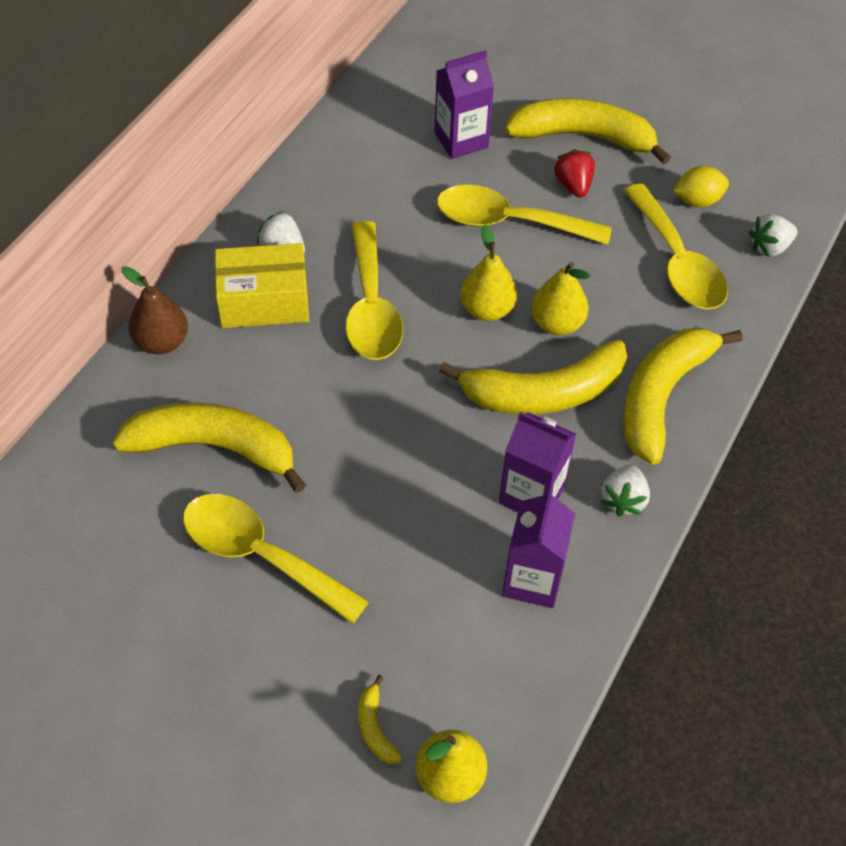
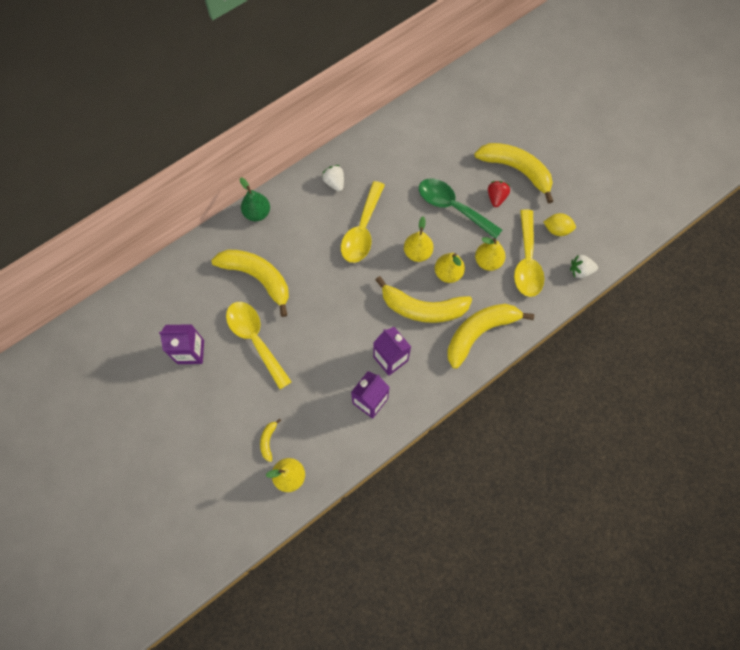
camera: 25 degrees right, 15 degrees up
(162, 342) = (257, 213): brown pear -> green pear
(264, 301) = (313, 208): yellow box -> none
(461, 140) = (451, 150): purple carton -> purple carton (191, 352)
(509, 222) = (453, 207): yellow spoon -> green spoon
(613, 283) = (487, 261): none -> yellow pear
(623, 499) = (432, 378): white strawberry -> none

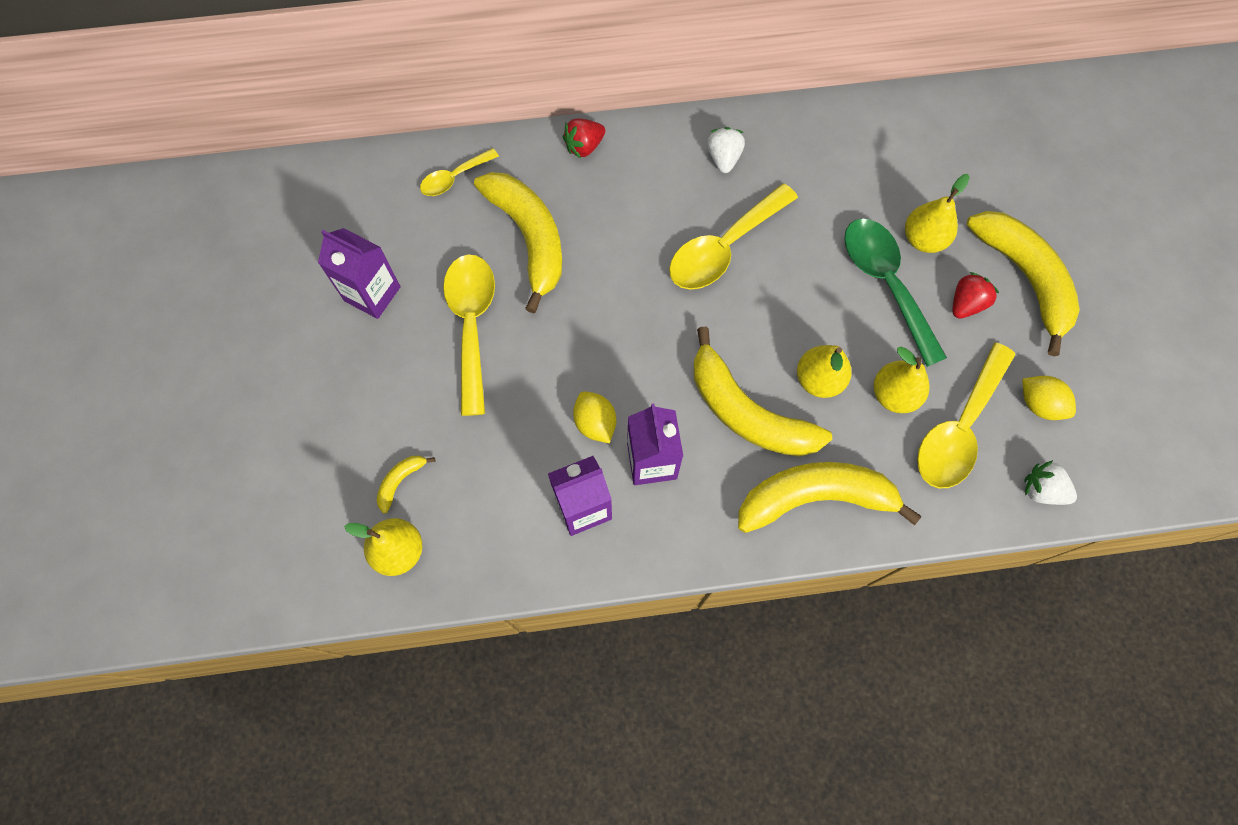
camera: 30 degrees right, 0 degrees up
(196, 266) = (454, 178): none -> yellow spoon
(257, 213) = (584, 146): green pear -> red strawberry
(350, 355) = (595, 423): none -> yellow lemon
(417, 253) = (789, 324): yellow pear -> yellow pear (923, 239)

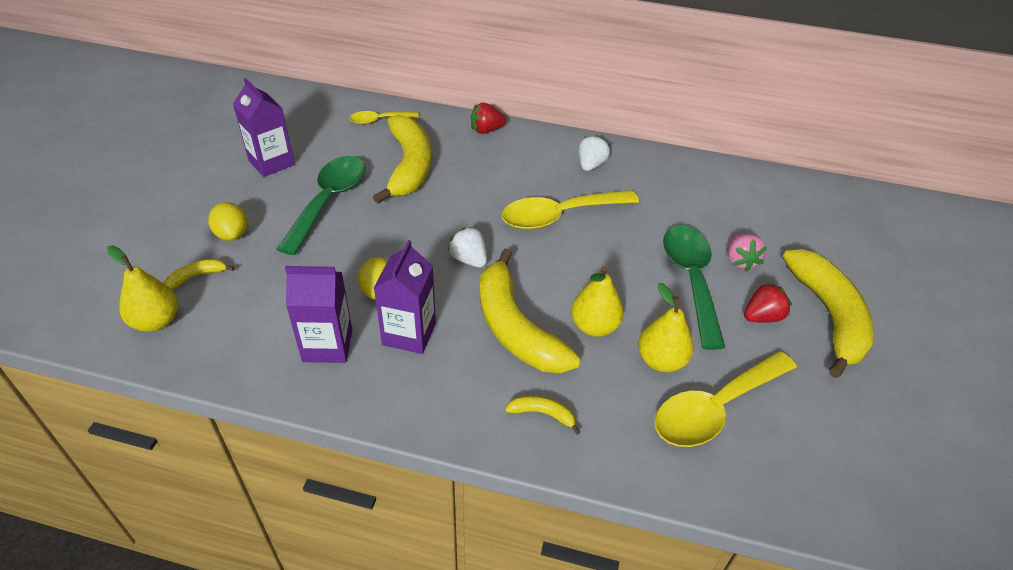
camera: 20 degrees right, 25 degrees down
(472, 325) = (328, 201): yellow spoon -> green spoon
(815, 498) = (542, 414): yellow banana -> yellow banana, size x0.42
(923, 239) = (740, 261): yellow pear -> pink strawberry
(1039, 404) = (808, 417): yellow lemon -> yellow lemon (232, 234)
(1041, 490) = (785, 493): white strawberry -> white strawberry (469, 259)

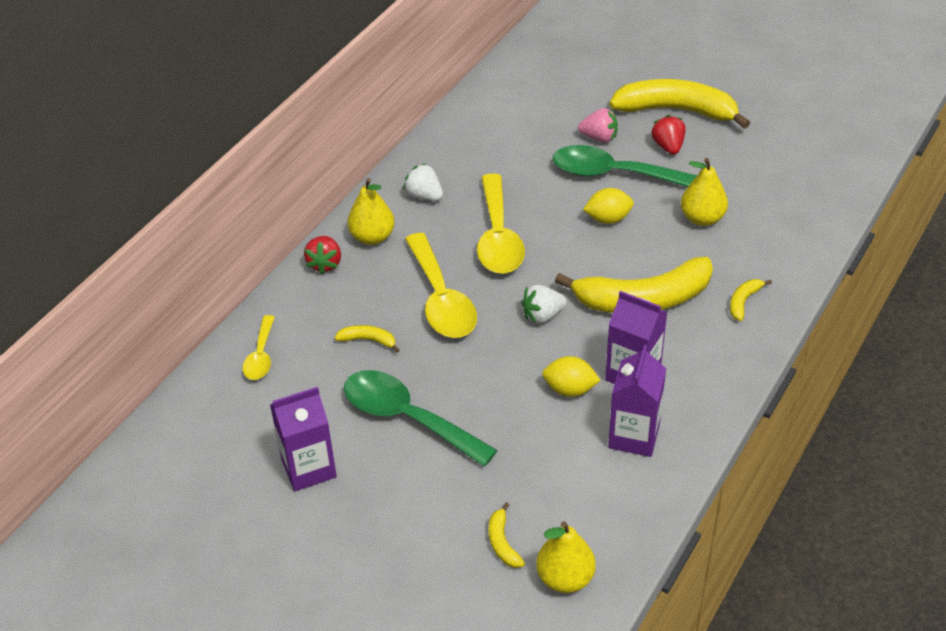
camera: 70 degrees left, 0 degrees up
(232, 234) = (438, 510): yellow lemon -> yellow lemon (608, 219)
(409, 166) = (368, 340): yellow banana -> yellow banana, size x0.42
(594, 326) = (654, 248): yellow pear -> yellow pear (372, 237)
(715, 408) = (756, 202): yellow spoon -> yellow spoon (441, 299)

